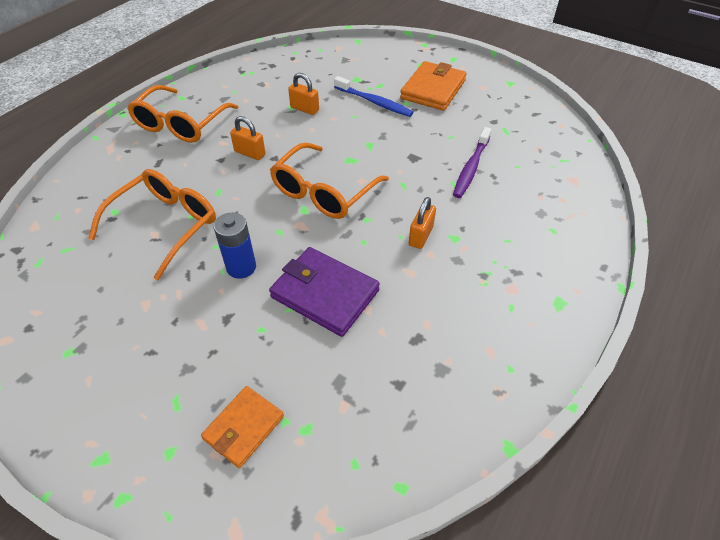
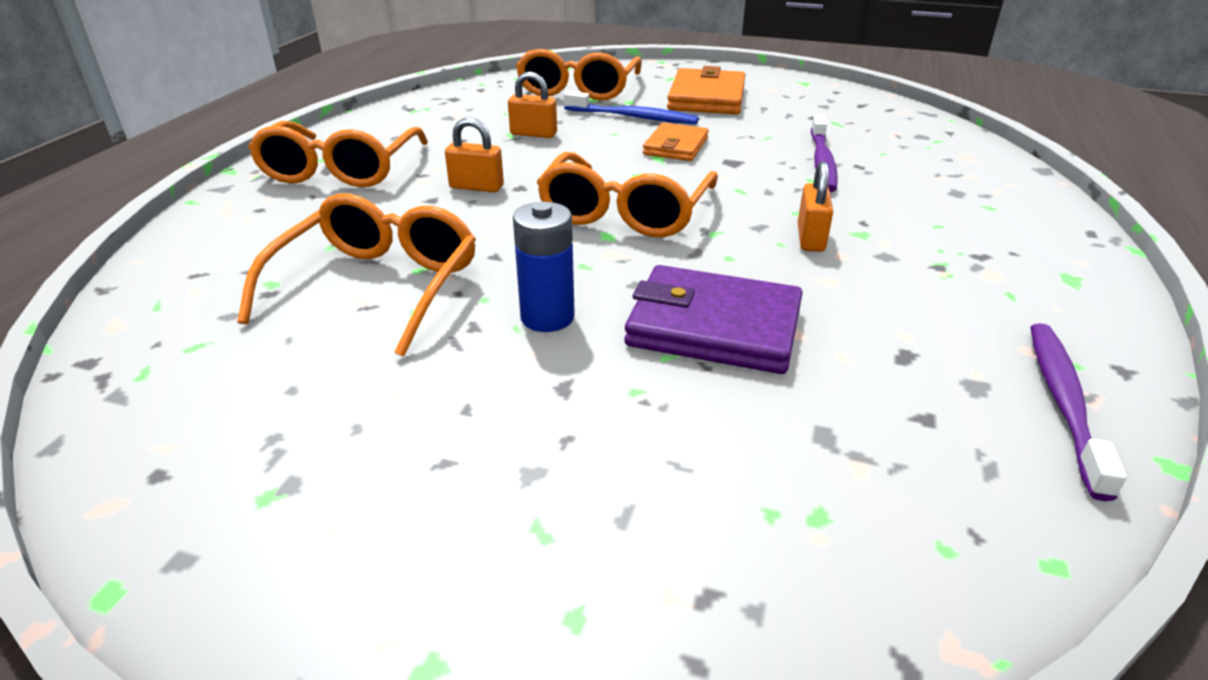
camera: 15 degrees left, 15 degrees down
(244, 427) = (701, 540): orange wallet -> orange wallet (676, 146)
(353, 67) = (578, 89): none -> orange glasses
(481, 392) = (1063, 402): none -> purple toothbrush

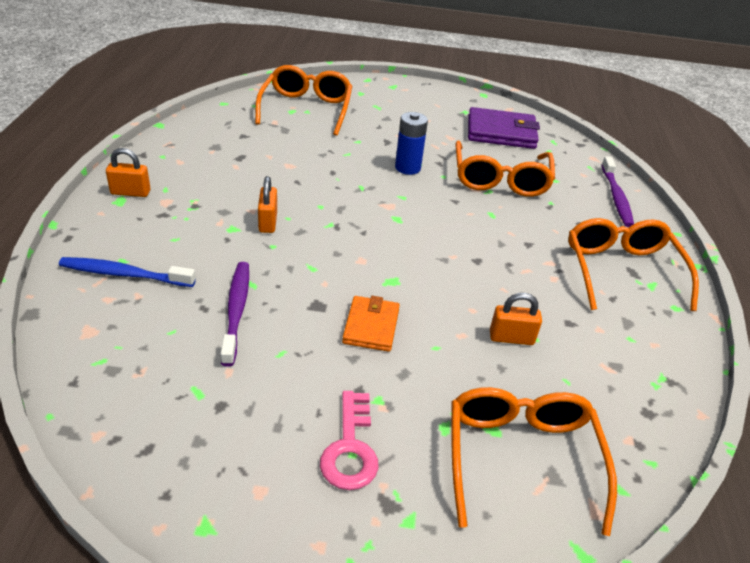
camera: 165 degrees right, 5 degrees up
(476, 187) = (508, 258): orange padlock -> orange padlock (130, 192)
(625, 213) = (392, 238): orange glasses -> orange glasses (306, 109)
(633, 117) = (427, 383): blue toothbrush -> blue toothbrush (124, 274)
(706, 98) = (350, 448): orange wallet -> pink key
(714, 326) = (327, 166): purple wallet -> purple wallet (501, 132)
(1063, 402) = (182, 141): purple toothbrush -> purple toothbrush (616, 197)

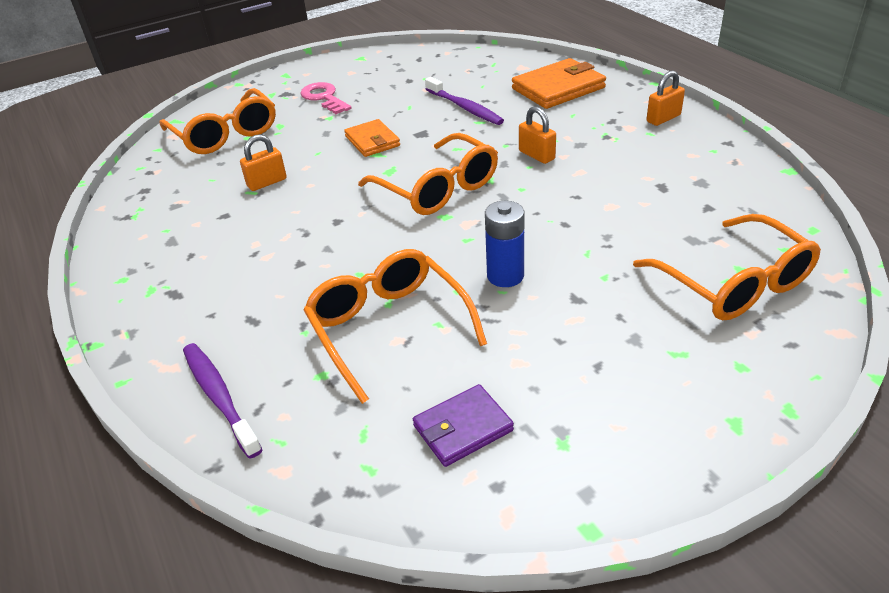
camera: 150 degrees right, 0 degrees up
(124, 274) = (558, 88): blue toothbrush -> orange wallet
(501, 132) = (463, 428): purple wallet -> purple wallet, size x0.63
(621, 271) = (187, 287): orange glasses -> orange glasses (438, 188)

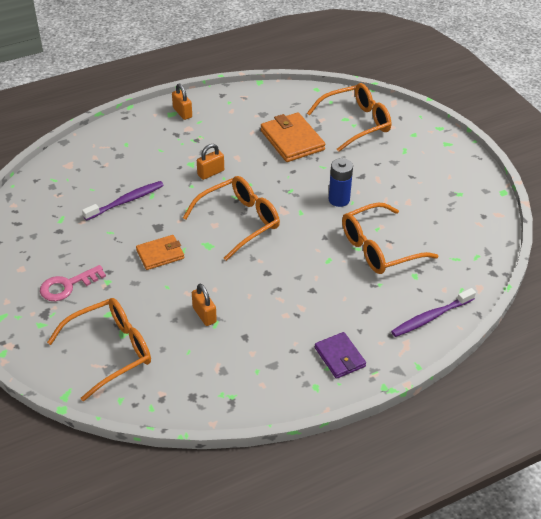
camera: 90 degrees left, 5 degrees up
(463, 428) = (451, 224): purple wallet -> purple wallet (339, 357)
(558, 88) = (116, 151): orange wallet -> orange wallet (292, 140)

